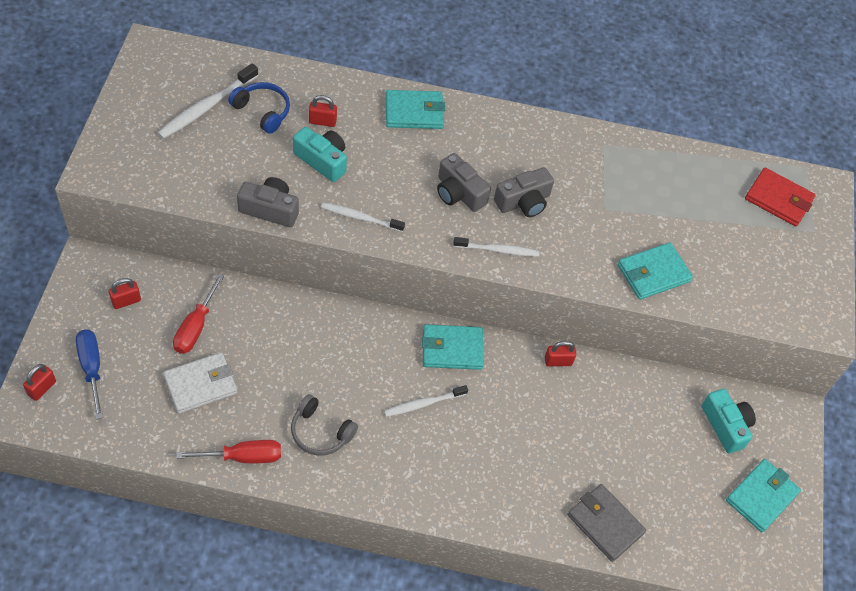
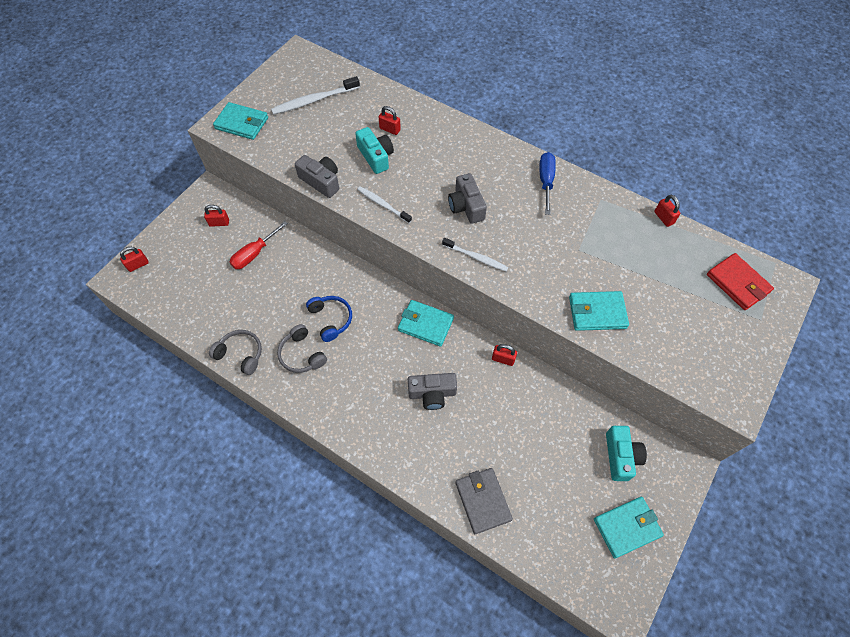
camera: 30 degrees right, 5 degrees up
(91, 368) = (175, 261): blue screwdriver -> blue screwdriver (546, 181)
(200, 385) = (238, 294): white wallet -> none
(243, 457) = (240, 354): red screwdriver -> grey headphones
(262, 111) = (351, 112): blue headphones -> blue headphones (331, 319)
(414, 112) = (460, 139): turquoise wallet -> turquoise wallet (242, 123)
(423, 403) = (385, 358): white toothbrush -> none
(523, 202) = (514, 226): grey camera -> grey camera (432, 394)
(677, 148) = (663, 218): none -> red padlock

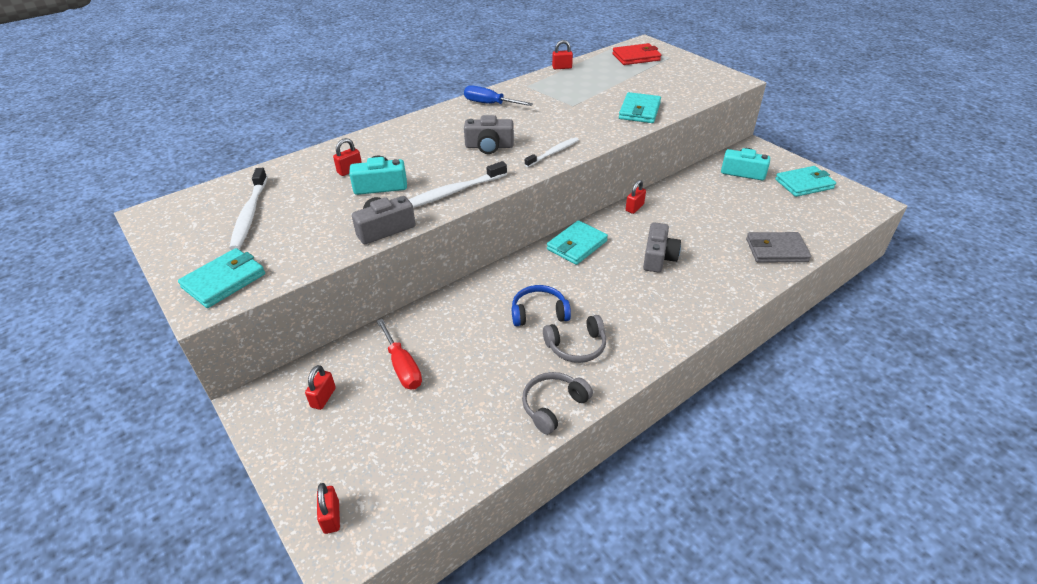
camera: 70 degrees left, 20 degrees down
(383, 204) = (451, 193): white toothbrush -> white toothbrush, size x1.52
(627, 527) = (804, 184): turquoise wallet -> turquoise wallet turned 75 degrees clockwise

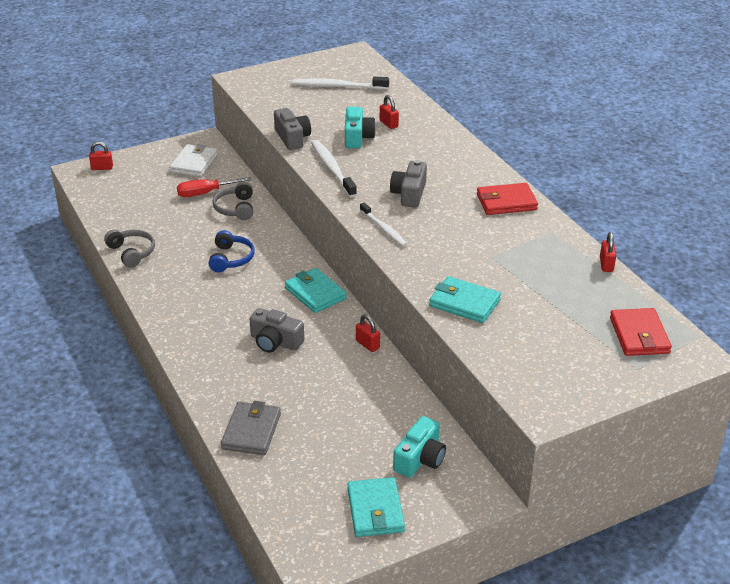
camera: 100 degrees right, 5 degrees down
(224, 281) = (260, 83): turquoise wallet -> none
(323, 397) = (194, 163): red padlock -> white wallet
(490, 104) = (506, 202): blue screwdriver -> red wallet
(576, 346) = (183, 272): grey headphones -> grey headphones (235, 208)

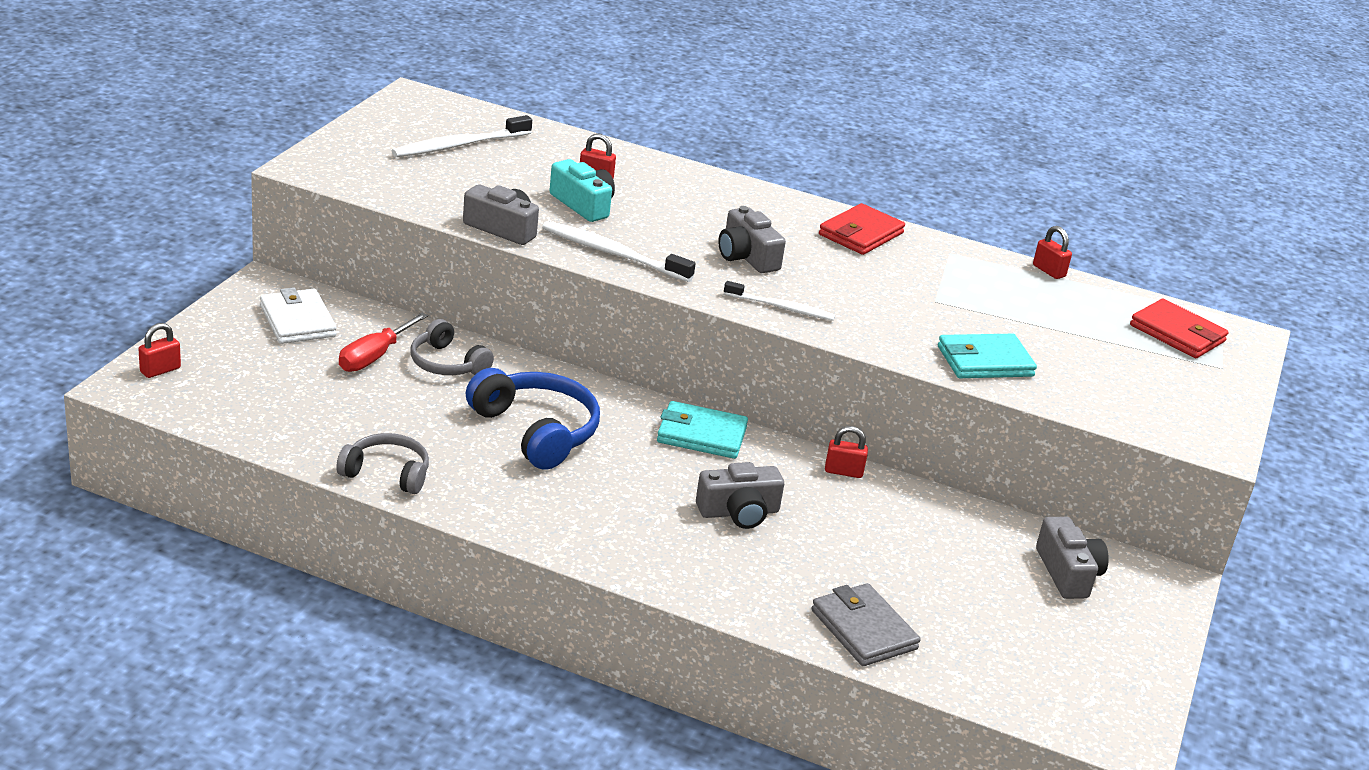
camera: 45 degrees left, 5 degrees down
(231, 259) = (536, 431): blue headphones -> blue headphones, size x1.58
(375, 510) = (1104, 650): turquoise wallet -> none
(420, 459) = (1067, 573): turquoise camera -> grey camera

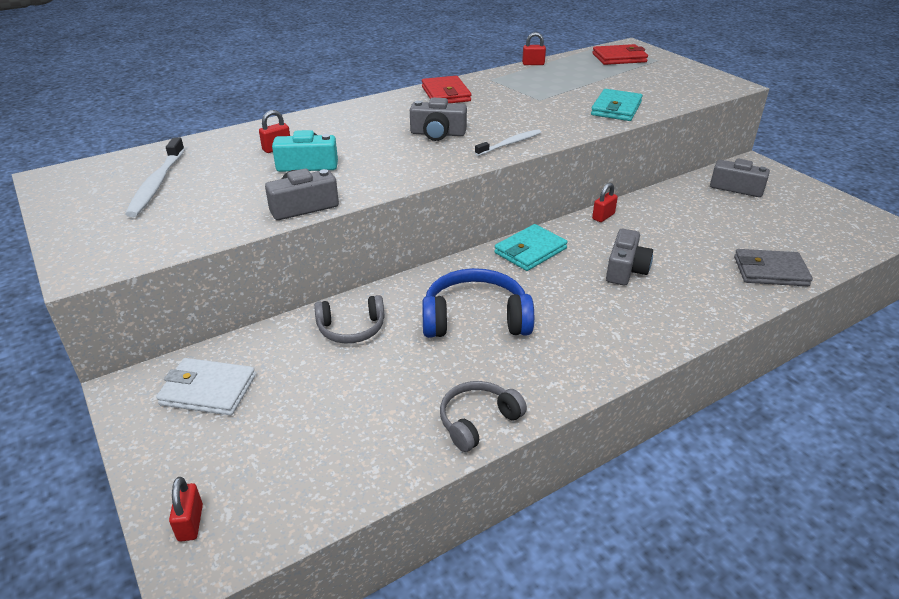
camera: 50 degrees left, 5 degrees up
(374, 356) = (306, 364): red screwdriver -> none
(613, 253) = (386, 176): white toothbrush -> none

